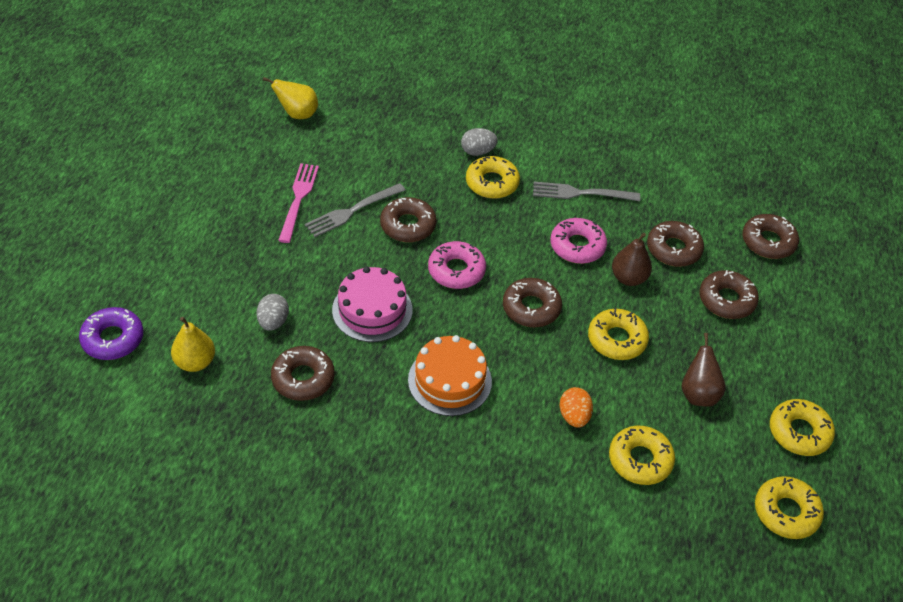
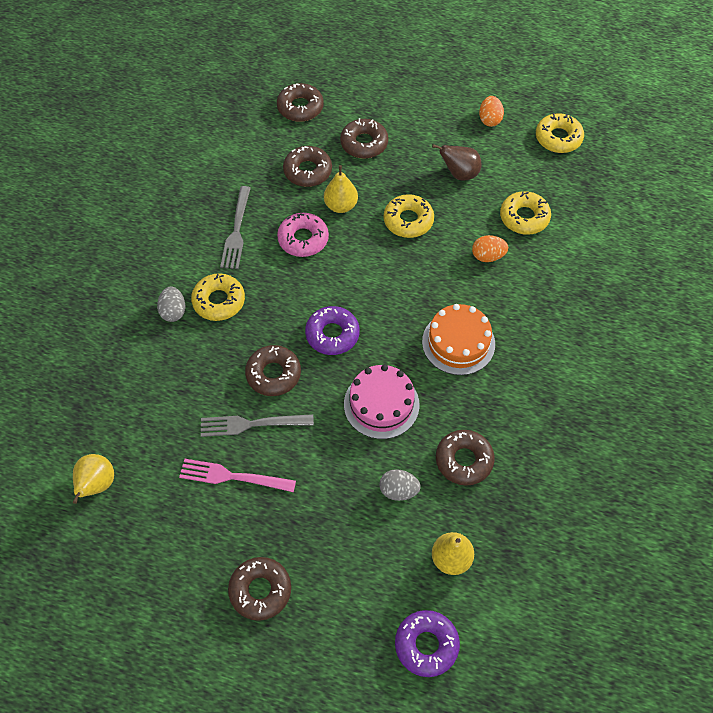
camera: 85 degrees left, 10 degrees up
(352, 211) = (252, 424): grey fork -> grey fork turned 120 degrees clockwise
(456, 270) = (332, 334): pink donut -> purple donut
(531, 308) = (376, 278): brown donut -> brown donut (260, 590)
(628, 278) = (341, 206): brown pear -> yellow pear
(799, 432) = (490, 119): yellow donut -> orange egg

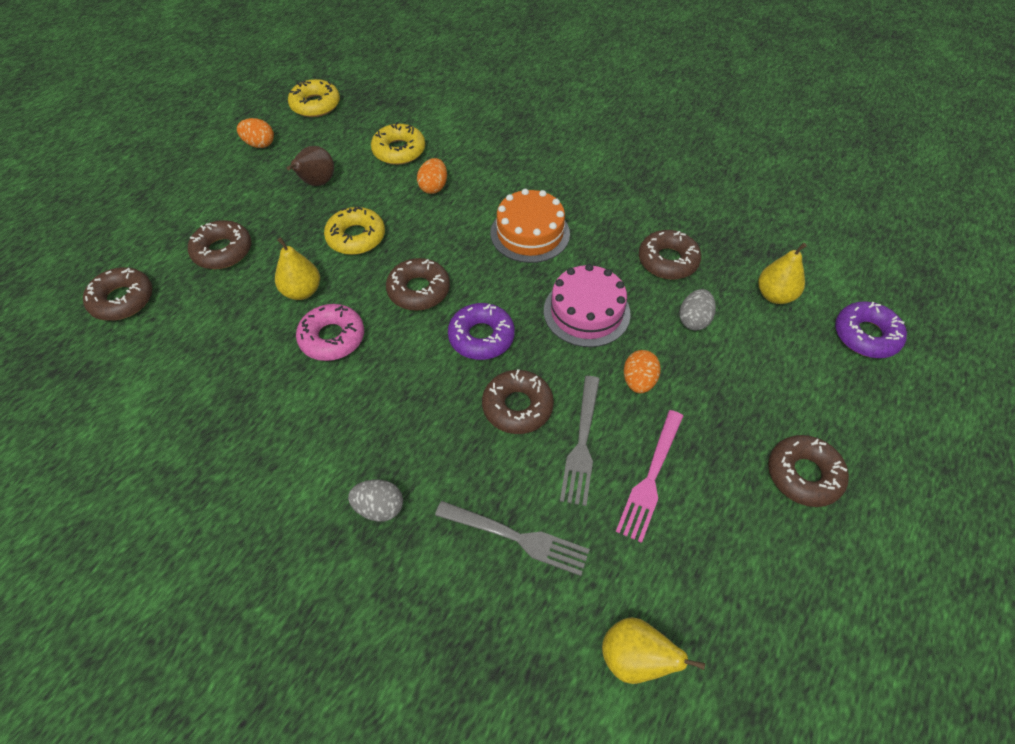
camera: 75 degrees left, 5 degrees down
(219, 301) = (385, 448): yellow donut -> none
(237, 231) = (281, 407): grey fork -> grey fork (517, 537)
(307, 171) = (230, 312): brown donut -> brown donut (419, 290)
(320, 455) = (638, 381): none -> orange egg

